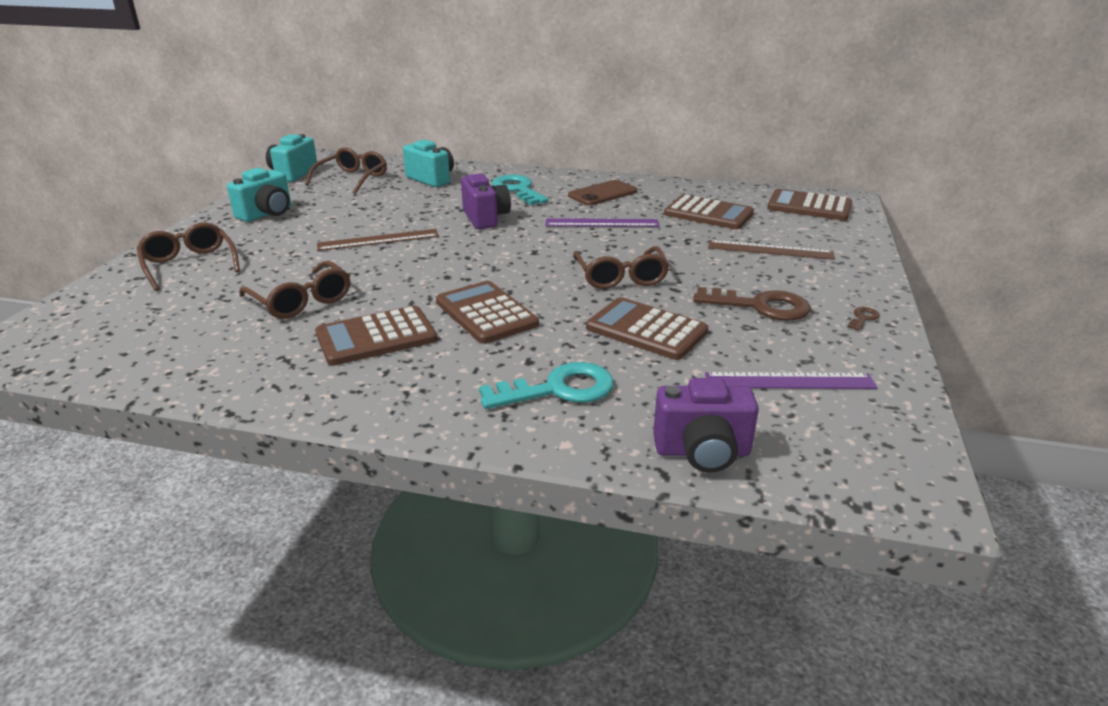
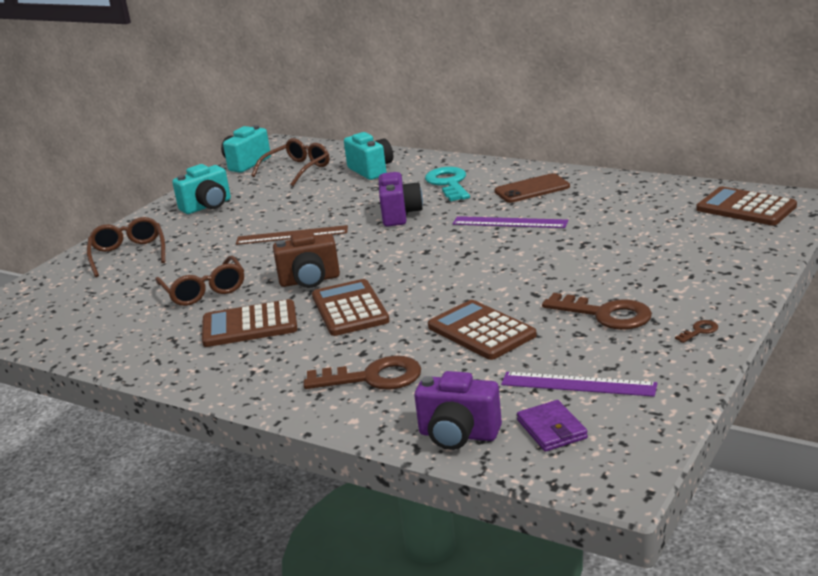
camera: 20 degrees right, 5 degrees down
(423, 285) = (310, 281): none -> brown camera
(558, 389) = (373, 377): turquoise key -> brown key
(621, 277) = (491, 280): brown glasses -> none
(708, 214) = (627, 214): brown calculator -> none
(770, 250) = (661, 257): brown ruler -> none
(801, 435) = (552, 429): none -> purple wallet

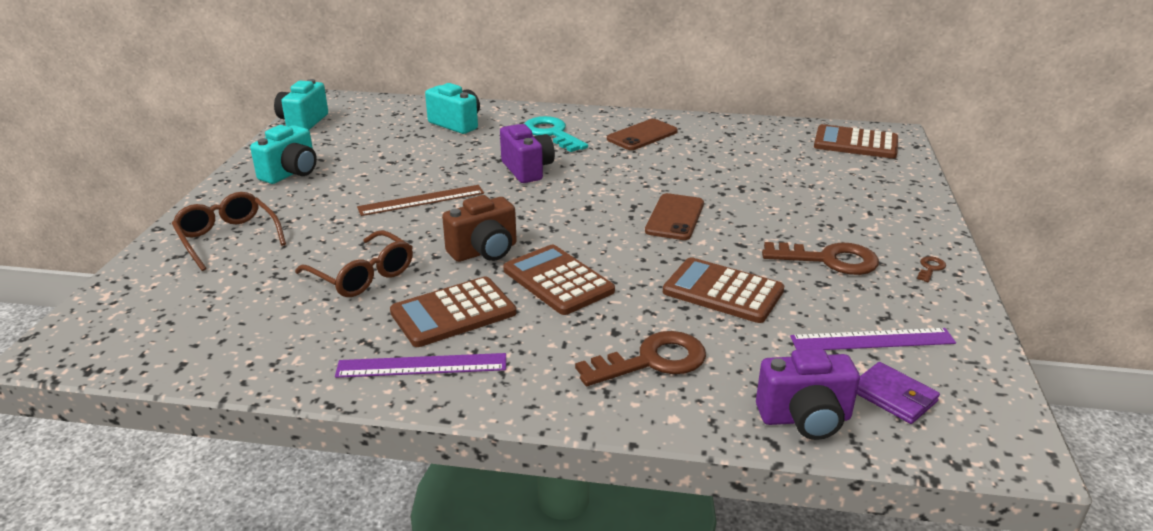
camera: 25 degrees left, 5 degrees up
(297, 169) = (370, 126): brown glasses -> none
(495, 265) = (674, 217): none -> brown phone
(509, 222) = (649, 171): purple ruler -> purple ruler (422, 366)

